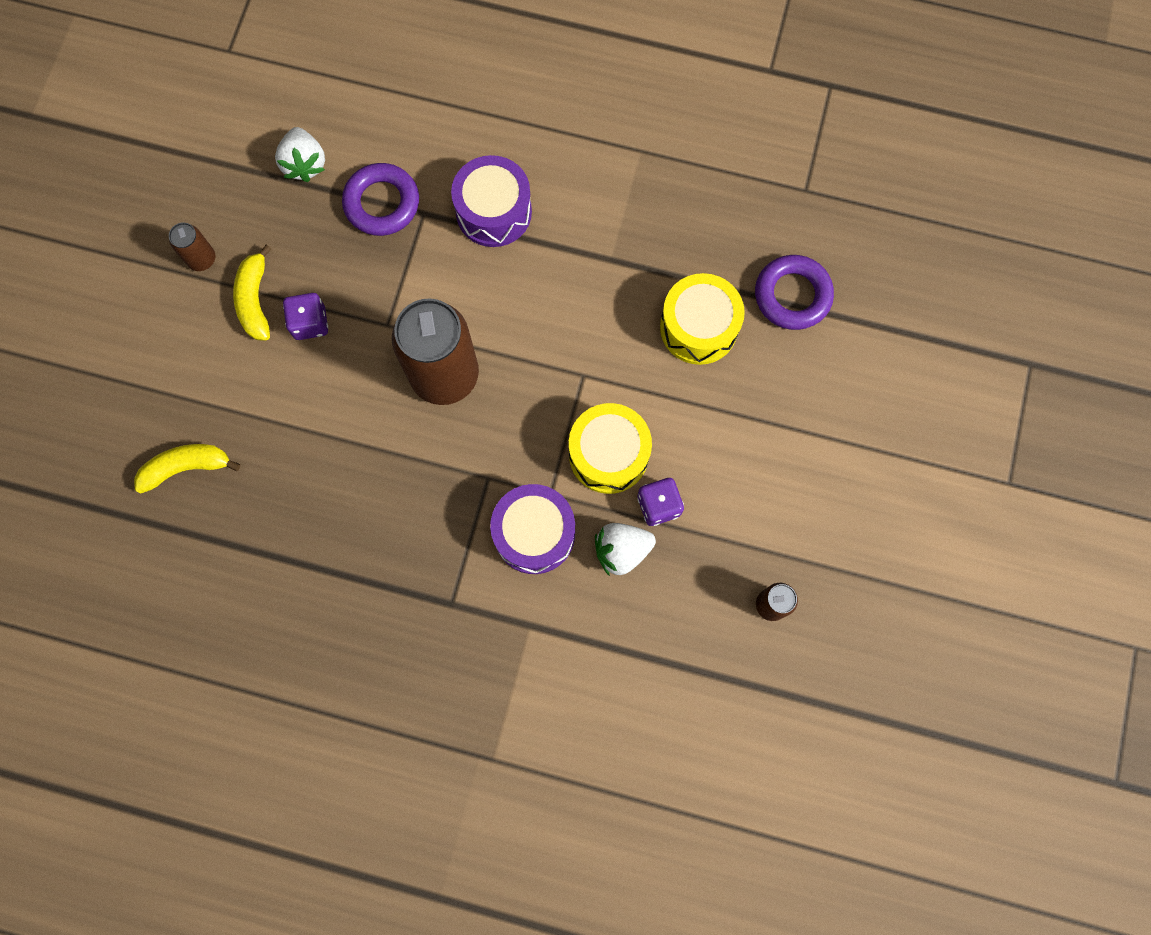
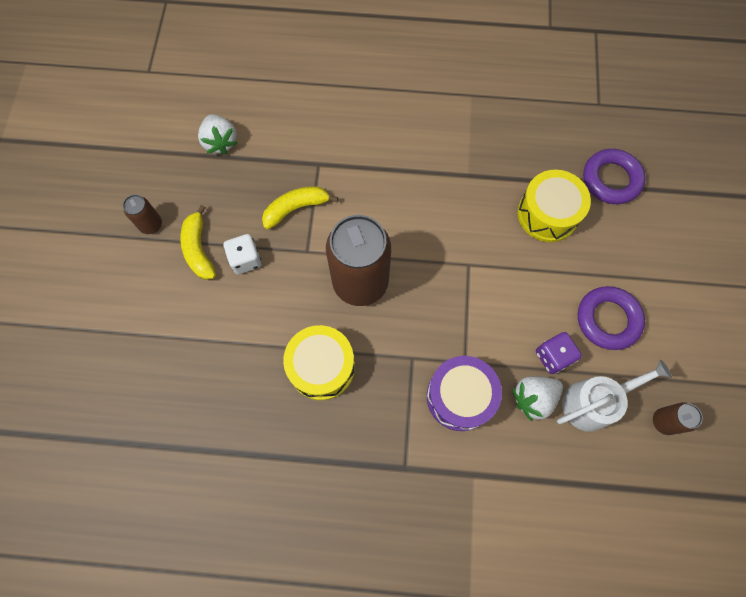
camera: 10 degrees left, 5 degrees down
(186, 467) = (163, 392): yellow banana -> yellow banana (296, 208)
(310, 323) = (245, 260): purple dice -> white dice
(382, 203) = (285, 161): purple ring -> purple ring (607, 319)
(494, 211) = (372, 154): purple drum -> none
(608, 454) = (503, 322): yellow drum -> yellow drum (322, 367)
(692, 568) = (593, 402): none -> white watering can

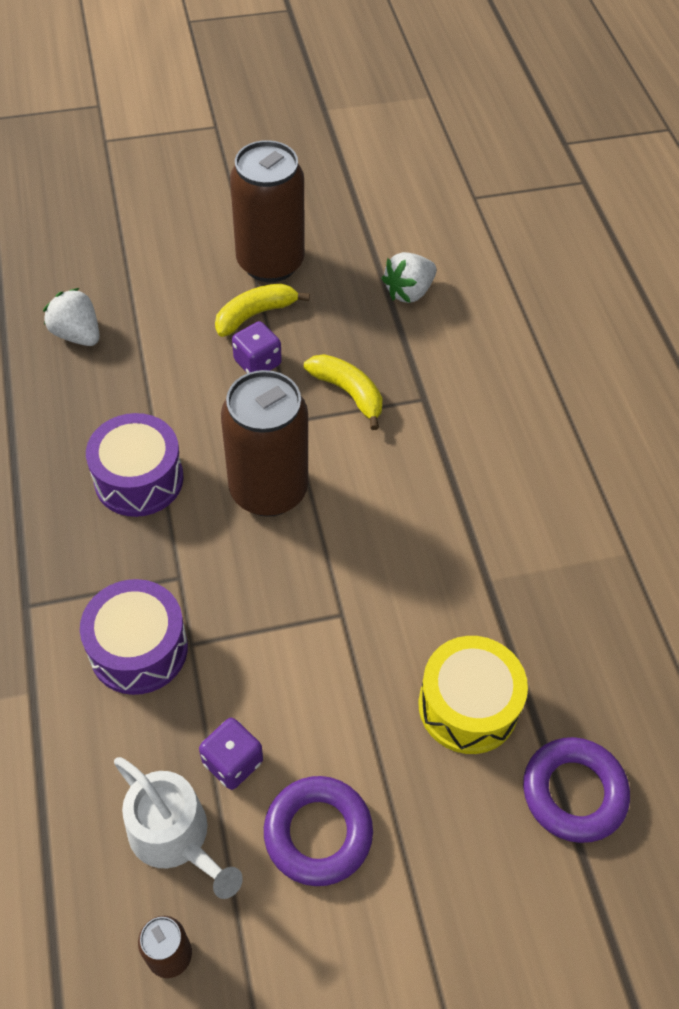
camera: 70 degrees right, 15 degrees down
(151, 225) = (270, 263): brown can -> brown can, size x2.24
(245, 260) = (257, 363): white dice -> purple dice
(322, 367) = (139, 479): yellow drum -> purple drum
(533, 398) = (160, 747): white strawberry -> white strawberry (77, 334)

